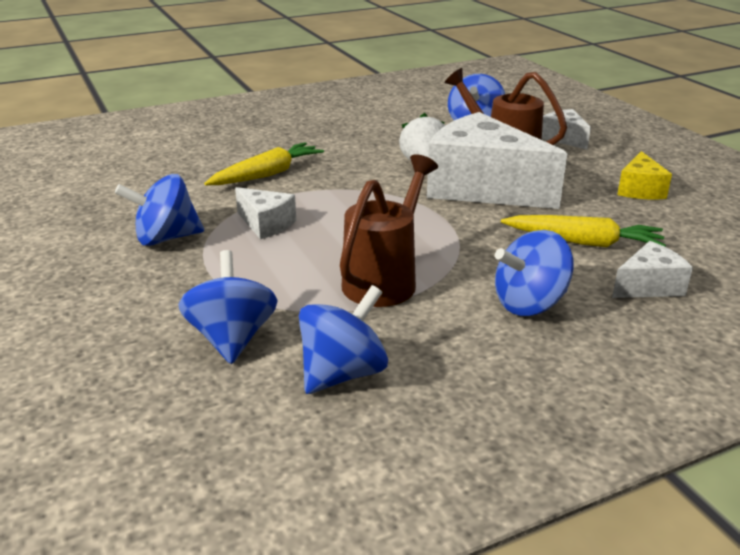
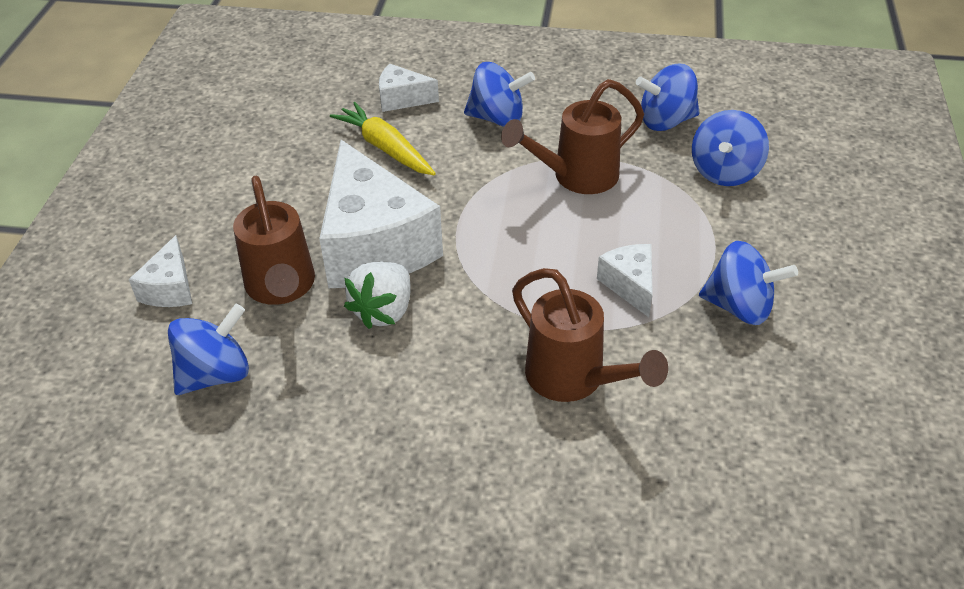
camera: 145 degrees left, 15 degrees up
(267, 174) = (574, 379): yellow carrot -> brown watering can
(640, 190) = (244, 179): yellow cheese -> none

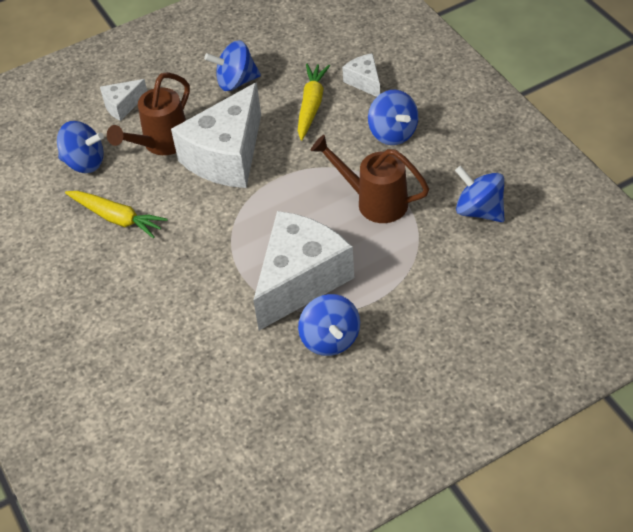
camera: 55 degrees right, 5 degrees up
(351, 392) = (117, 218): none -> yellow carrot
(384, 311) = (182, 192): white strawberry -> none
(574, 379) = (203, 298): brown watering can -> none
(630, 285) = (300, 280): white cheese -> white cheese, size x2.17
(725, 172) = (456, 267): blue spinning top -> blue spinning top (236, 82)

